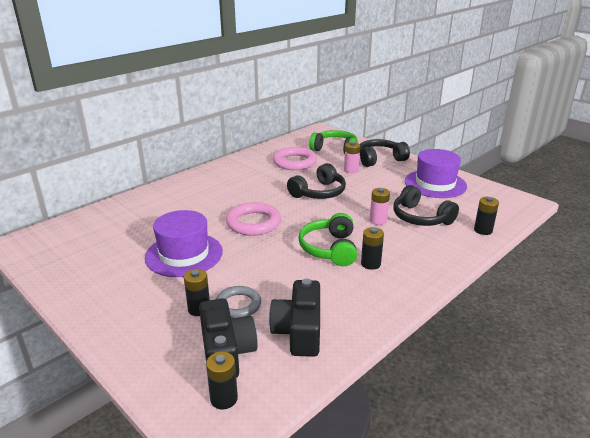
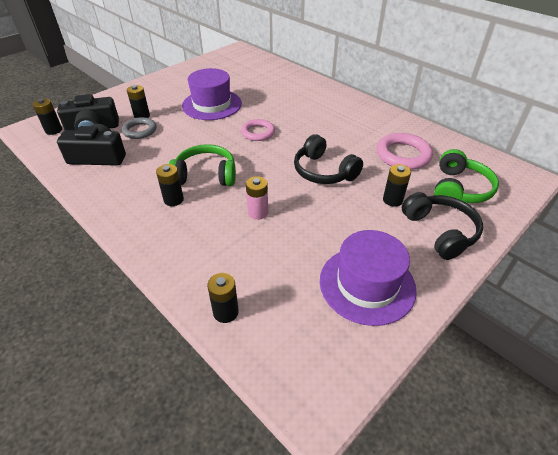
camera: 90 degrees right, 15 degrees up
(253, 223) = (258, 132): pink ring -> pink ring, size x0.67
(351, 170) = (392, 200): pink battery -> black battery
(420, 218) = (263, 251): black headphones -> none

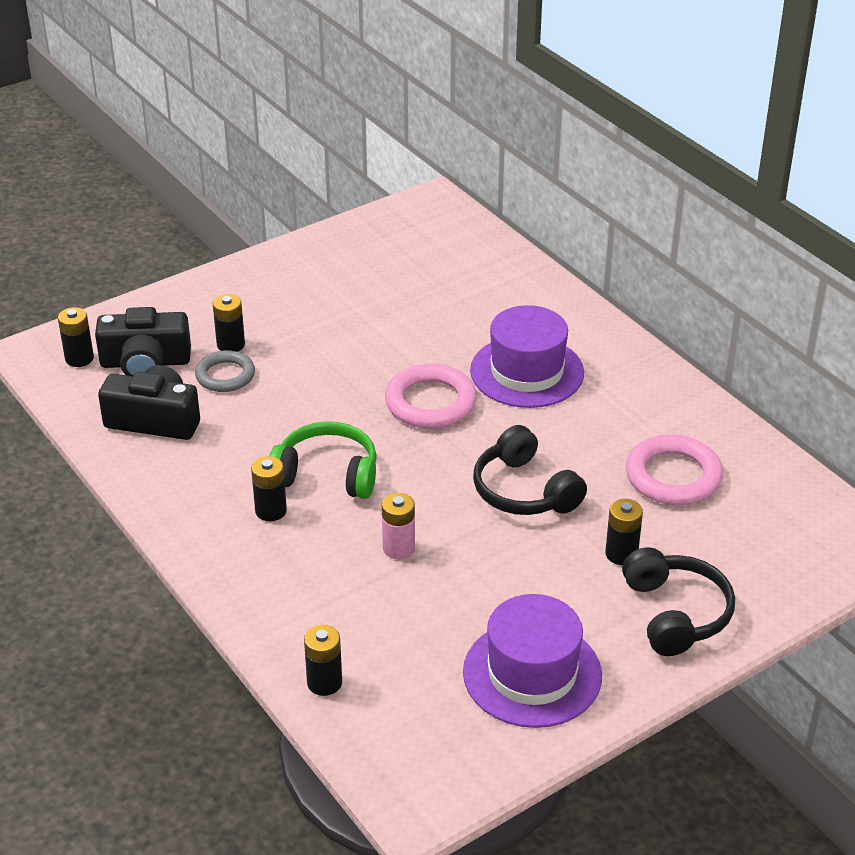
camera: 10 degrees right, 5 degrees down
(212, 104) = (359, 333): purple hat -> purple hat (527, 372)
(258, 132) = (430, 402): pink ring -> pink ring, size x1.50
(459, 189) = (741, 549): green headphones -> none

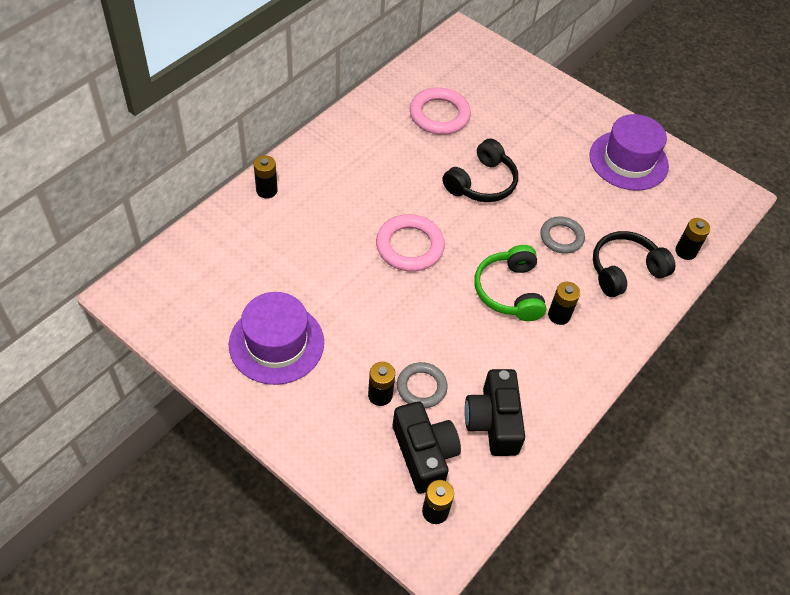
camera: 110 degrees left, 15 degrees up
(398, 548) = (561, 237): pink battery -> grey ring
(527, 372) = (356, 197): purple hat -> purple hat (276, 343)
(621, 554) = (518, 132): black battery -> black battery (266, 190)
(675, 613) = (554, 107): black headphones -> black headphones (625, 270)

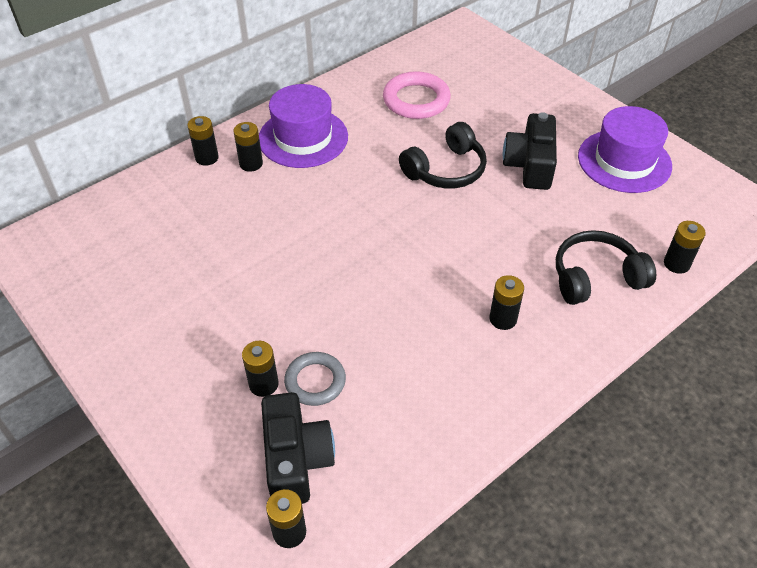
camera: 15 degrees right, 5 degrees down
(276, 343) = (164, 313): purple hat -> purple hat (303, 138)
(309, 193) = (251, 164): none -> black battery
(409, 246) = (345, 227): pink ring -> none
(493, 421) = (391, 432): black camera -> black camera (530, 165)
(509, 291) = (449, 286): green headphones -> none
(561, 237) = (526, 234): grey ring -> none

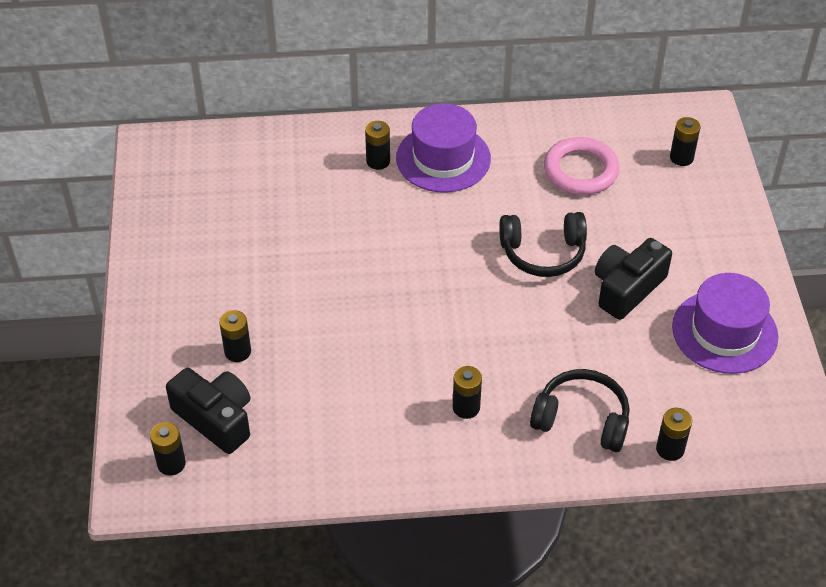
camera: 35 degrees right, 0 degrees up
(207, 158) = (346, 137): black battery -> black battery (681, 158)
(296, 459) = (216, 418): black camera -> black camera turned 75 degrees counterclockwise
(315, 381) = (276, 371): grey ring -> none

